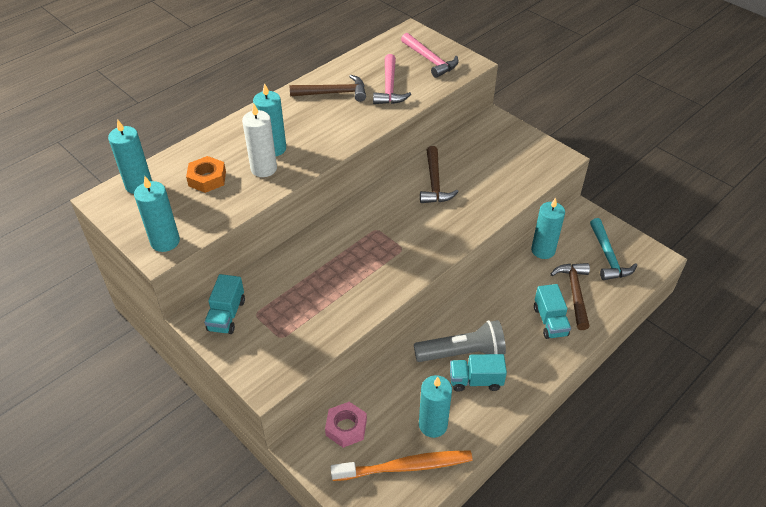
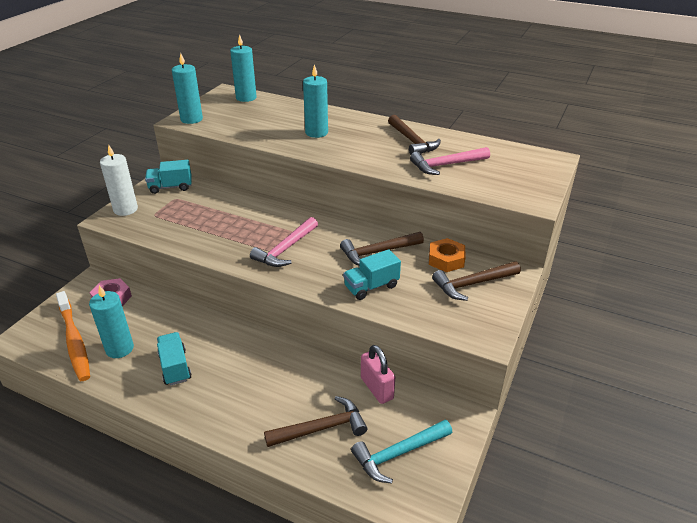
camera: 70 degrees right, 10 degrees down
(207, 178) = (265, 117): orange nut -> orange nut (446, 259)
(264, 169) = (289, 134): white candle -> white candle (125, 209)
(430, 60) = (514, 178): pink hammer -> pink hammer (285, 249)
(462, 353) = (207, 351): grey flashlight -> none
(499, 144) = (472, 284): none -> brown hammer
(543, 250) = (377, 388): turquoise candle -> pink padlock
(550, 321) = (270, 412): turquoise truck -> turquoise truck (371, 287)

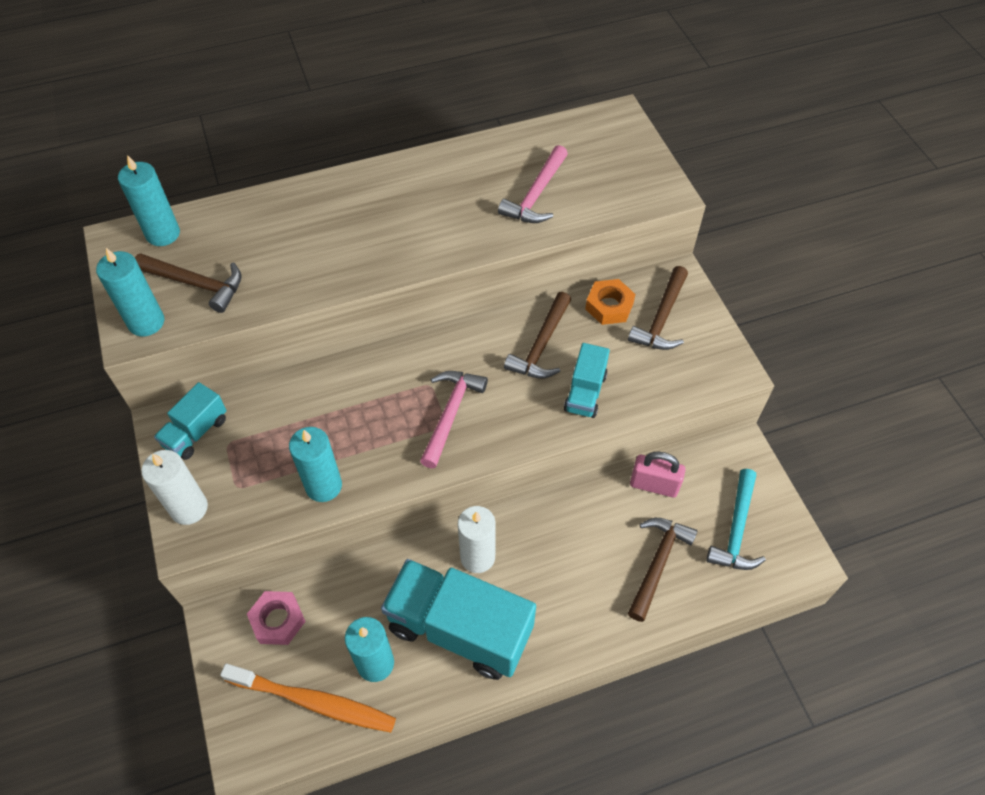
camera: 45 degrees left, 20 degrees up
(175, 367) = (459, 629): turquoise truck -> turquoise truck, size x1.98
(231, 344) = (477, 557): none -> white candle
(285, 249) = (450, 414): pink hammer -> pink hammer turned 150 degrees counterclockwise
(316, 133) = (339, 237): turquoise candle -> turquoise candle (323, 486)
(412, 141) = (460, 180): brown hammer -> brown hammer (196, 284)

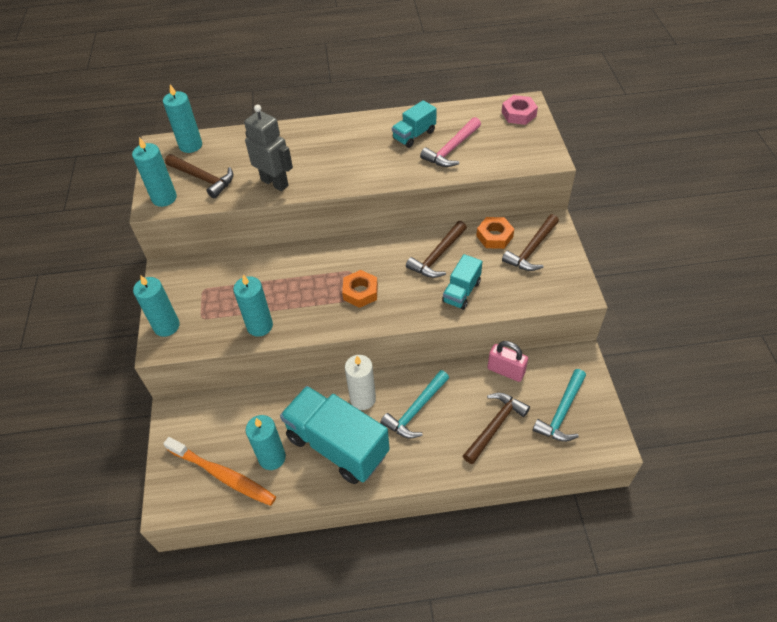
camera: 15 degrees right, 5 degrees down
(189, 508) = (166, 326): white candle -> turquoise candle
(196, 432) = (184, 279): turquoise truck -> turquoise truck (414, 135)
(278, 620) = (213, 417): pink nut -> pink nut (518, 114)
(303, 276) = (275, 182): none -> grey robot
(450, 414) = (360, 292): pink hammer -> orange nut
(551, 560) = (416, 410): none -> turquoise hammer

